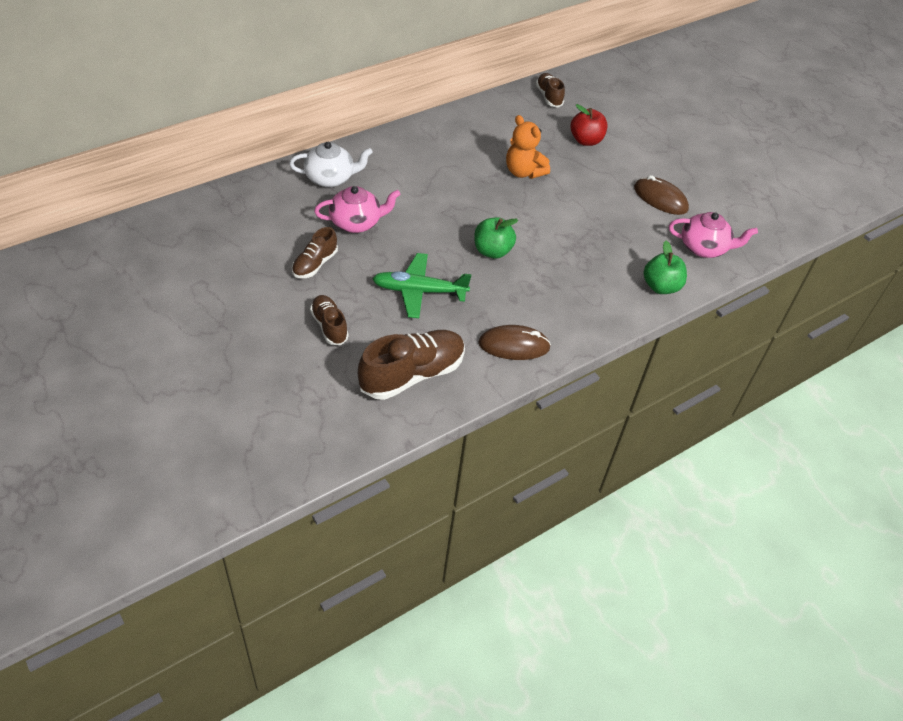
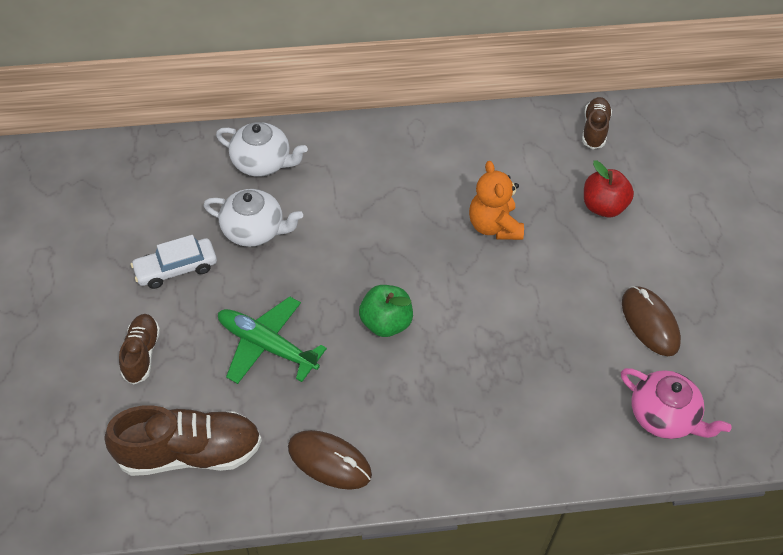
camera: 30 degrees right, 5 degrees up
(315, 264) = (176, 268): brown shoe -> white car
(356, 222) = (254, 230): pink teapot -> white teapot
(661, 286) = (567, 451): green apple -> none

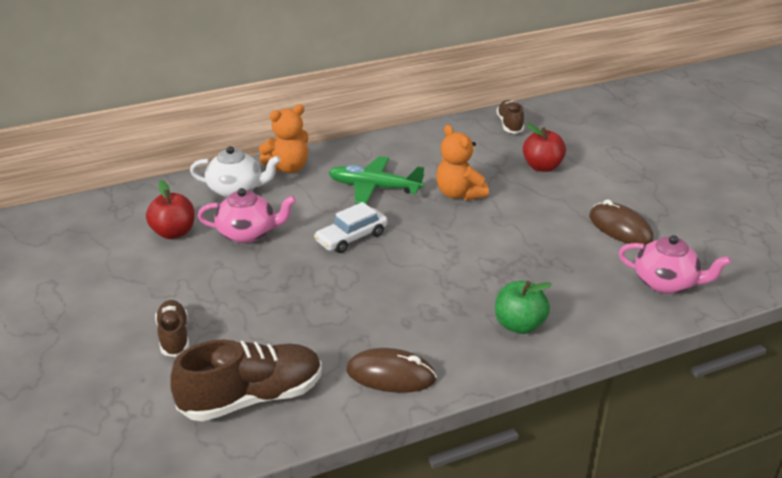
camera: 15 degrees left, 20 degrees down
(176, 268) = (184, 272): white car -> white car (351, 238)
(182, 210) = (173, 232): none -> red apple
(254, 230) = (248, 233): white teapot -> pink teapot
(267, 346) = (294, 307): green plane -> green plane (374, 188)
(326, 141) = (288, 168): none -> orange teddy bear
(386, 323) = (396, 271): green apple -> green apple (519, 325)

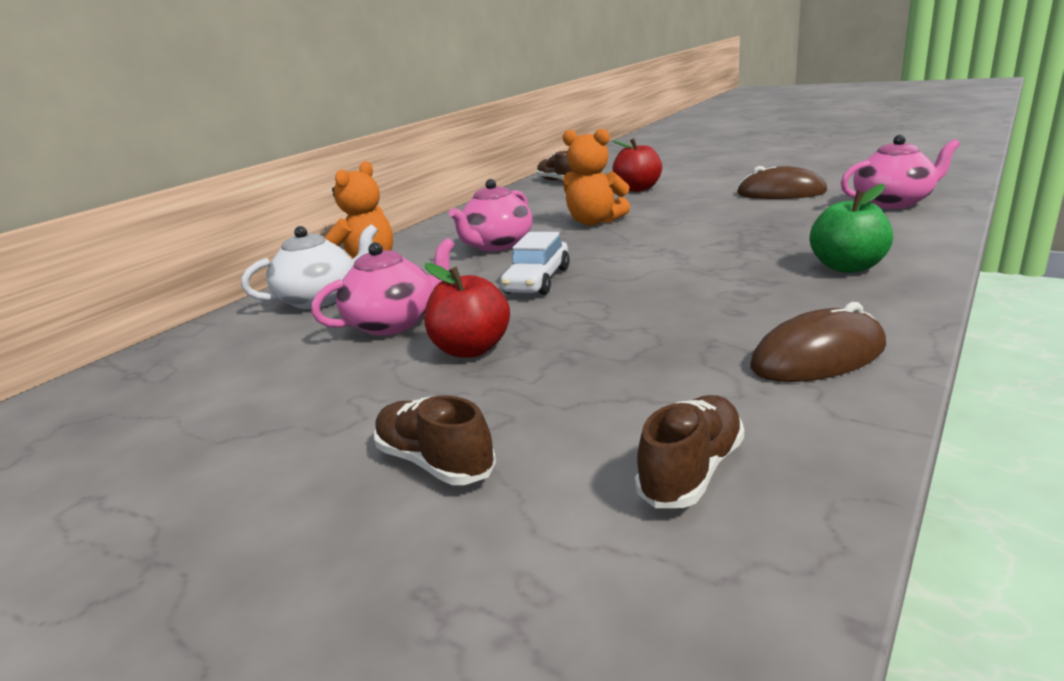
camera: 30 degrees left, 10 degrees down
(173, 232) = (274, 360): red apple -> red apple (471, 349)
(252, 398) = (691, 471): brown shoe -> brown shoe, size x0.57
(374, 188) = (497, 245): green plane -> pink teapot

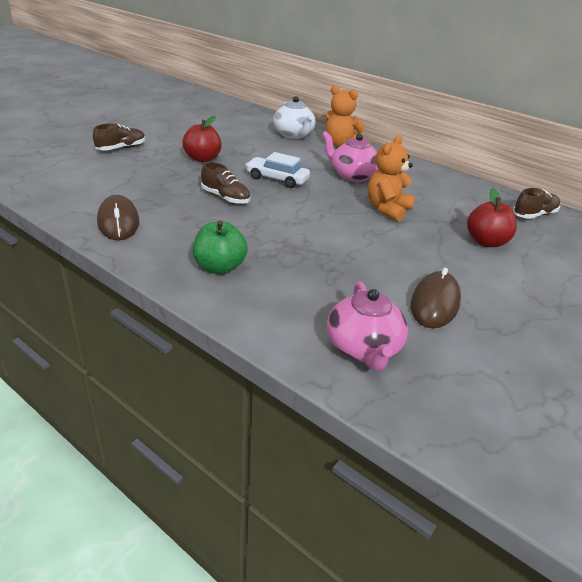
camera: 90 degrees right, 10 degrees up
(393, 323) = (247, 147): pink teapot -> none
(691, 471) = (71, 180): brown shoe -> brown shoe (225, 198)

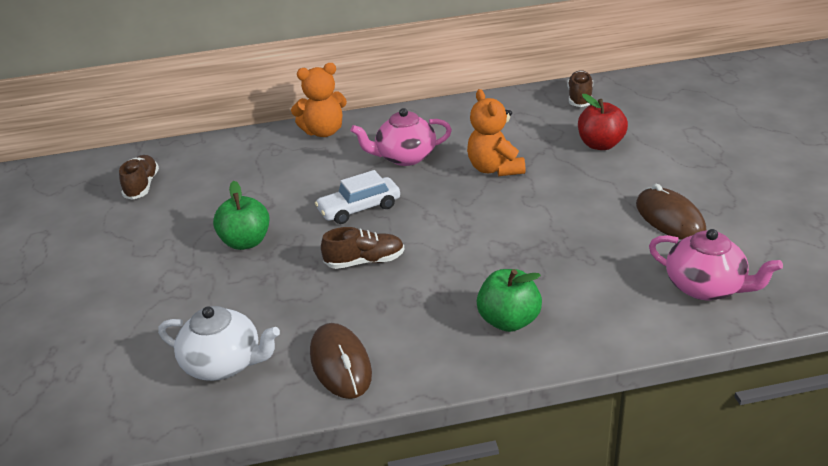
camera: 45 degrees left, 0 degrees up
(118, 222) = (340, 364): brown mouse -> brown mouse turned 45 degrees clockwise
(121, 148) = (134, 298): brown shoe -> brown shoe (142, 186)
(202, 159) = (246, 242): red apple -> green apple
(294, 135) = (262, 151): white teapot -> white teapot (224, 364)

